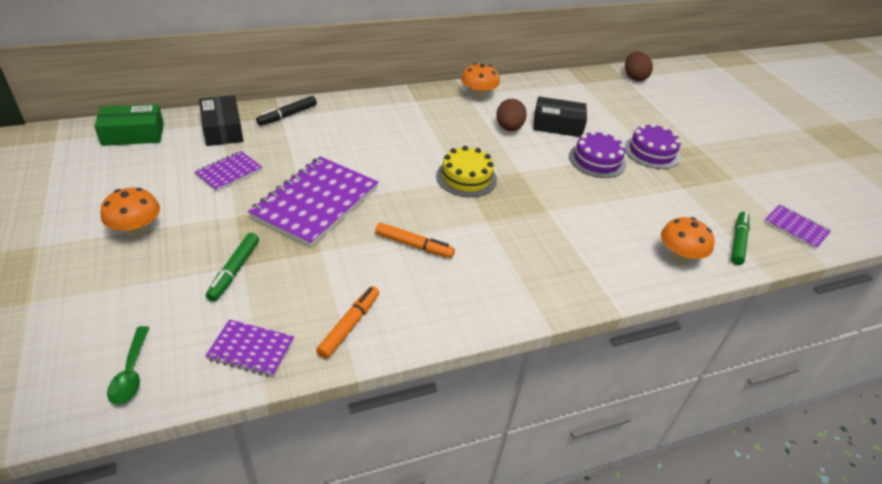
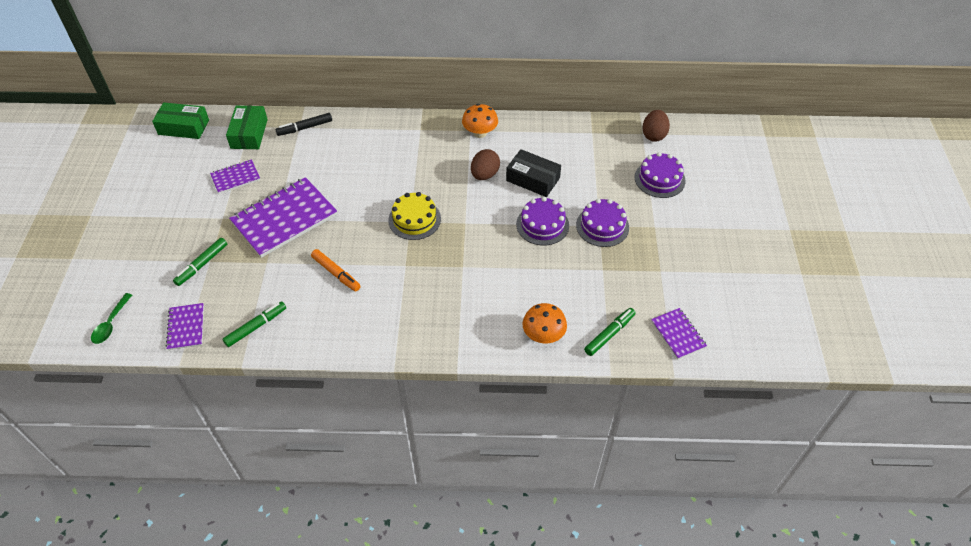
camera: 25 degrees right, 10 degrees up
(137, 230) = (154, 216): orange mushroom -> none
(222, 129) = (249, 134): black box -> green box
(251, 350) = (186, 327): purple notebook -> purple notebook turned 45 degrees clockwise
(349, 325) = (256, 327): orange marker -> green marker
(668, 108) = (659, 179): none -> purple cake

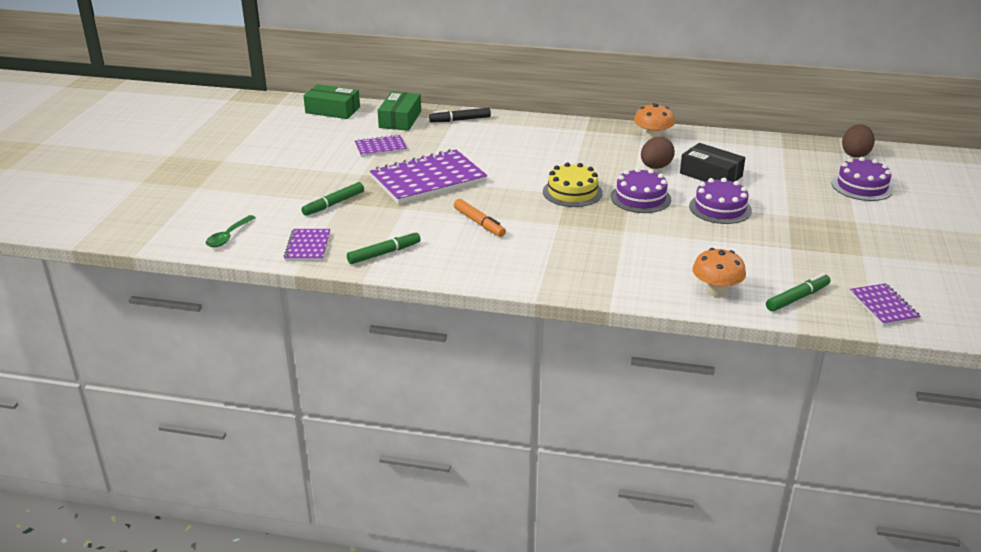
camera: 10 degrees right, 20 degrees down
(602, 226) = (791, 215): purple cake -> purple cake (640, 198)

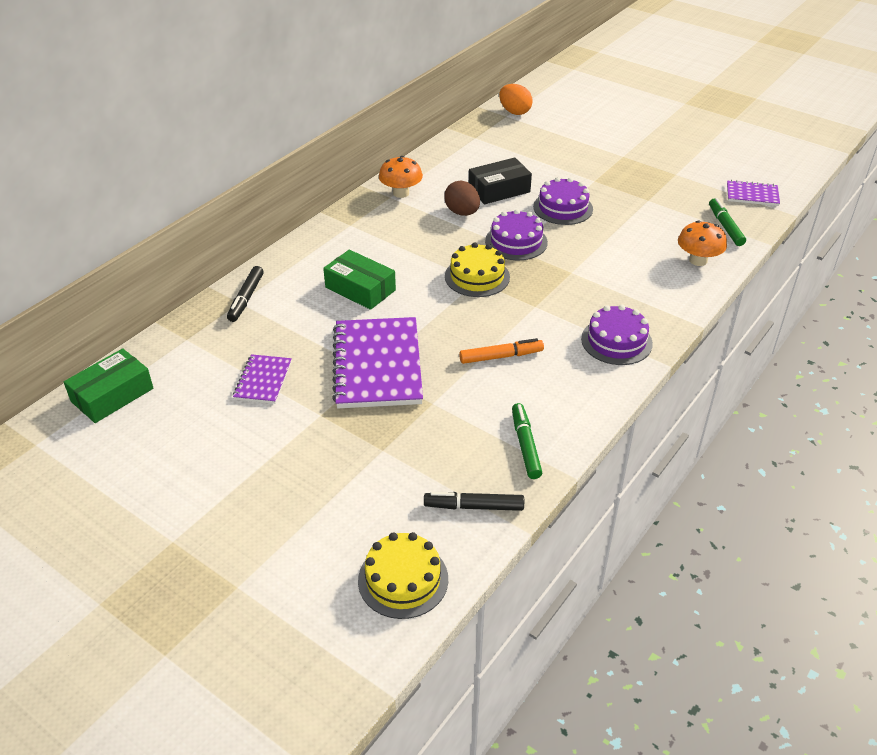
camera: 65 degrees left, 10 degrees up
(228, 236) = (403, 579): green spoon -> yellow cake
(307, 246) = (474, 507): purple notebook -> black marker
(333, 204) = (382, 458): green marker -> none
(400, 119) = (199, 344): green box -> green box (360, 289)
(855, 154) = (514, 112): brown egg -> orange egg
(862, 186) = (570, 131): purple cake -> purple cake (616, 341)

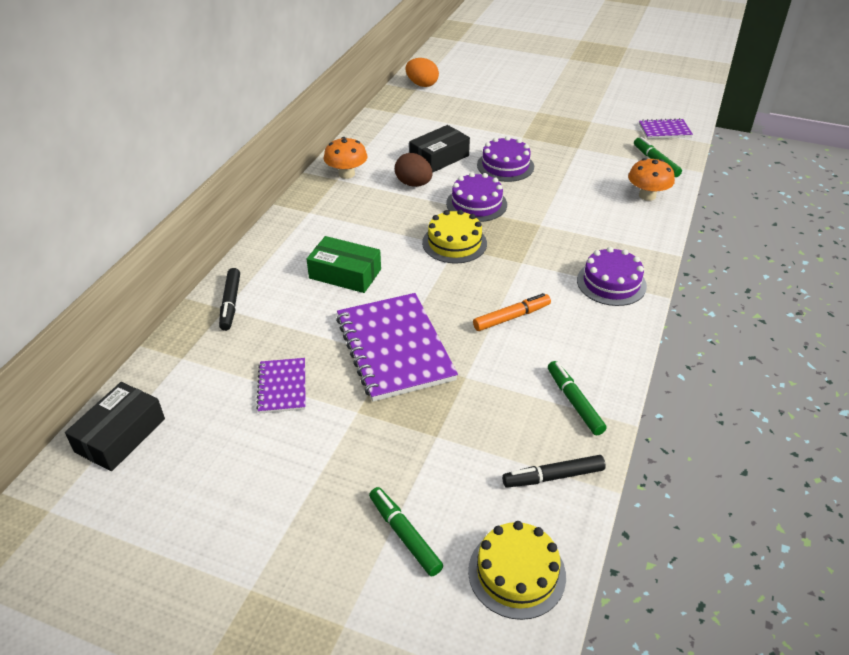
camera: 15 degrees left, 0 degrees up
(112, 395) = (120, 435): green box -> black box
(318, 527) = (404, 535): none -> green marker

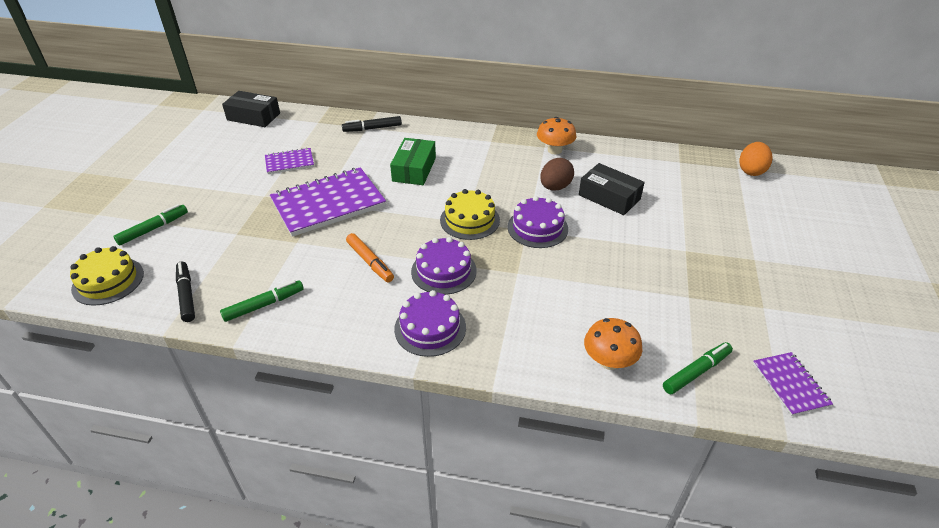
camera: 80 degrees right, 0 degrees up
(505, 166) = (617, 241): purple cake -> purple cake (443, 271)

